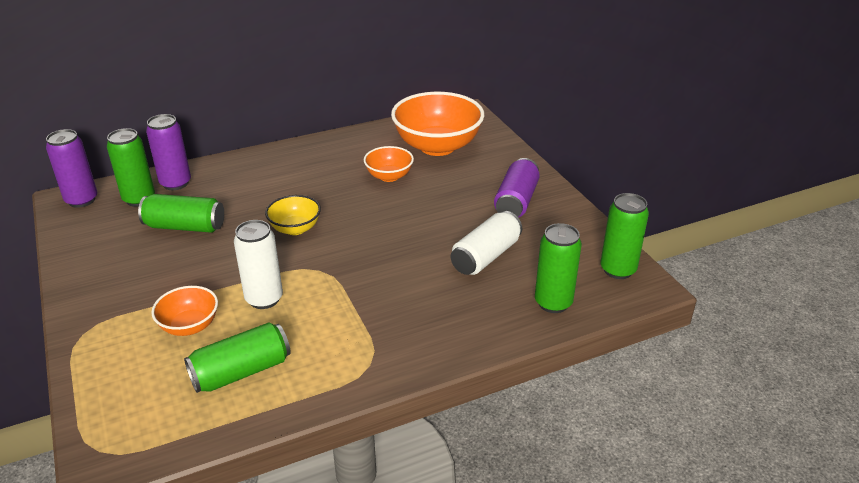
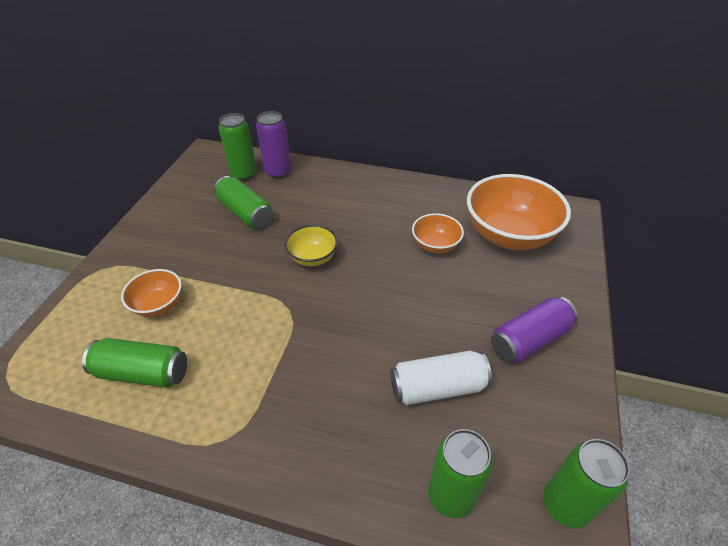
camera: 40 degrees right, 10 degrees up
(81, 200) = (213, 158): purple can -> none
(264, 299) = (226, 312): white can -> none

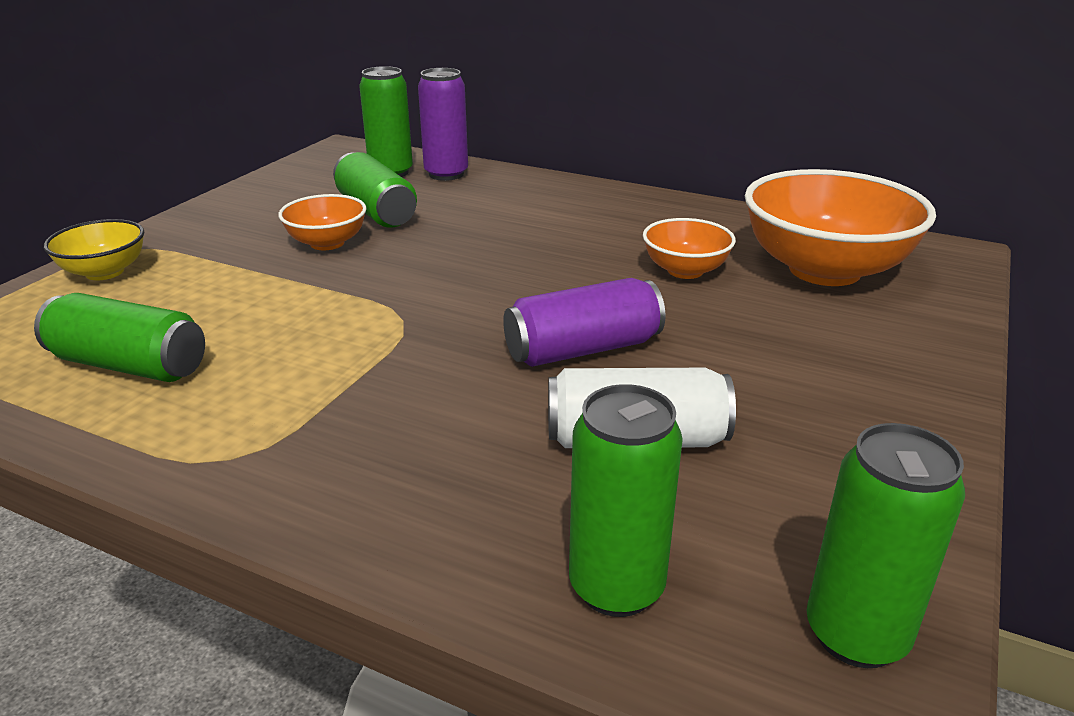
camera: 10 degrees right, 15 degrees down
(159, 305) = (193, 294): orange bowl -> orange bowl (327, 243)
(313, 257) = (466, 266): yellow bowl -> yellow bowl (104, 272)
(529, 340) = (832, 398): purple can -> purple can (583, 349)

